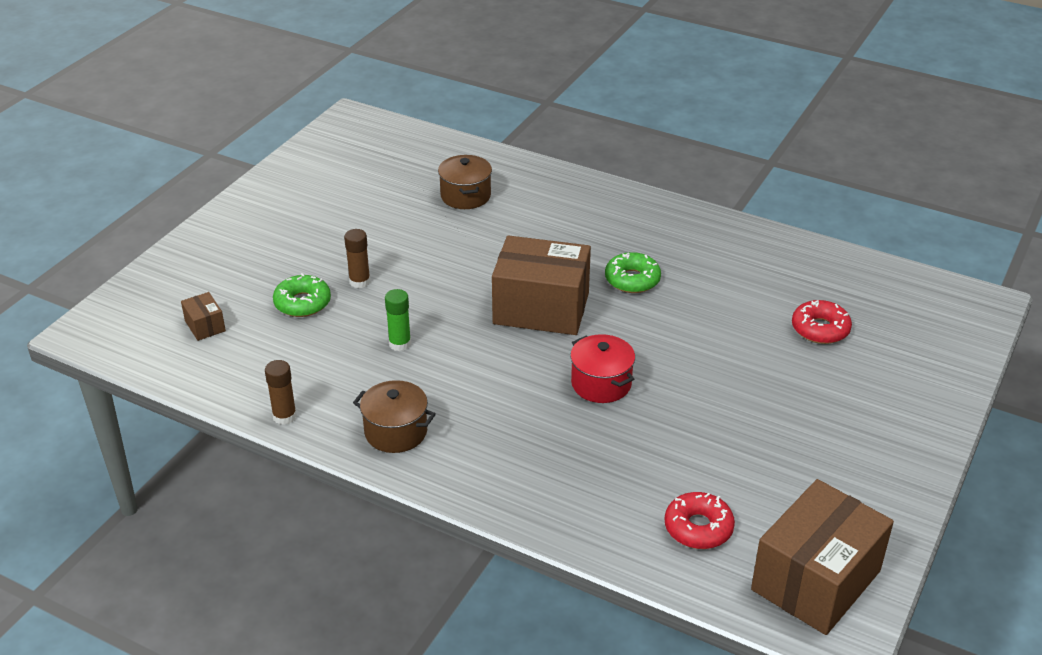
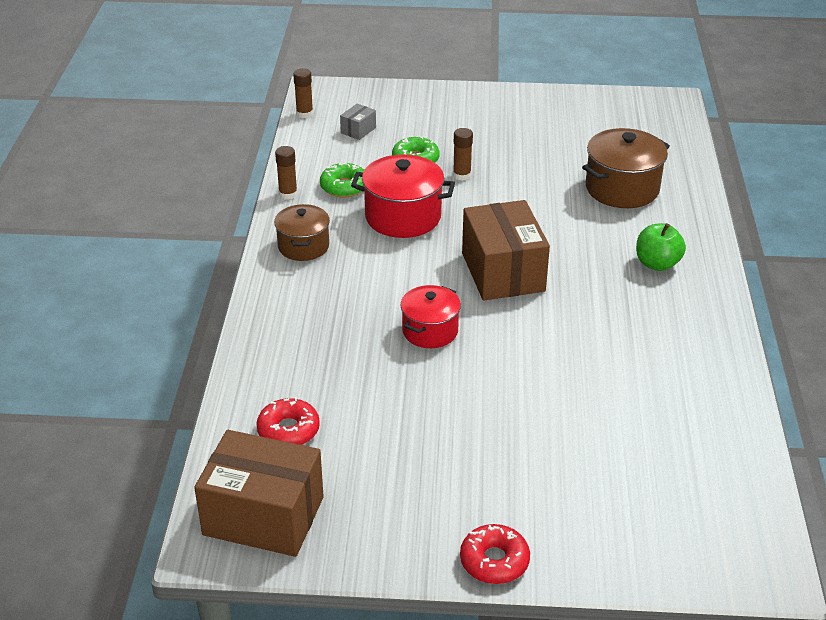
camera: 65 degrees right, 0 degrees up
(127, 357) = (304, 114): none -> brown glue stick
(205, 326) = (358, 130): brown box -> grey box
(400, 344) = (403, 217): green glue stick -> red pot
(465, 196) = (622, 189): brown pot -> brown pot, size x1.53
(591, 218) = (657, 264): none -> green apple
(632, 280) = (587, 311): green donut -> green donut (344, 187)
(820, 329) = (614, 449): red donut -> red donut (494, 561)

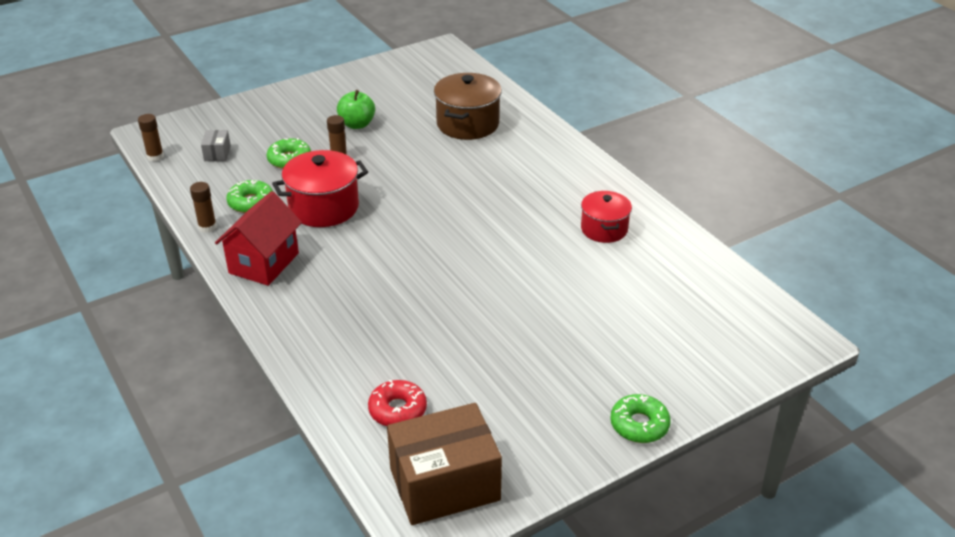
camera: 35 degrees left, 0 degrees up
(303, 246) = (264, 263): brown pot -> red house
(430, 331) = (431, 284): red pot -> red pot (604, 229)
(494, 561) = (639, 425): red donut -> green donut
(502, 272) = (442, 218): brown box -> none
(657, 264) = (543, 168): green apple -> green apple (357, 124)

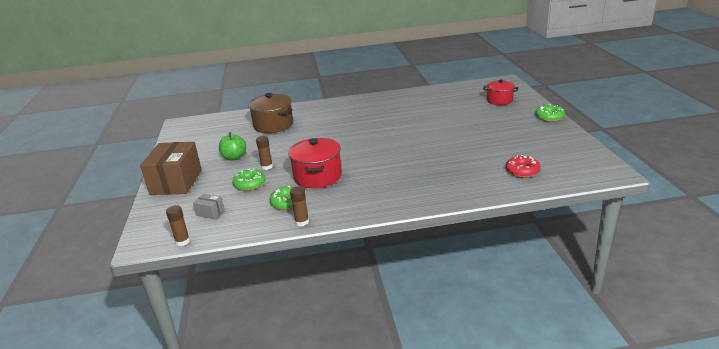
camera: 65 degrees left, 10 degrees down
(264, 263) = (362, 202): red house -> none
(444, 484) = (581, 164): brown box -> brown box (176, 182)
(604, 229) = (402, 105): red pot -> red pot (499, 100)

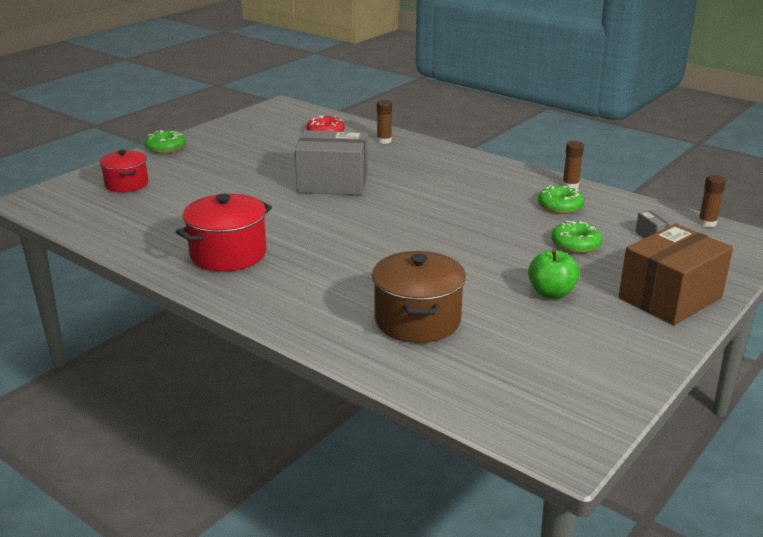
camera: 135 degrees left, 0 degrees up
(267, 167) = (527, 254): brown glue stick -> brown glue stick (384, 141)
(317, 176) = (490, 214): red pot -> red pot (228, 254)
(426, 147) = (332, 183): none -> grey box

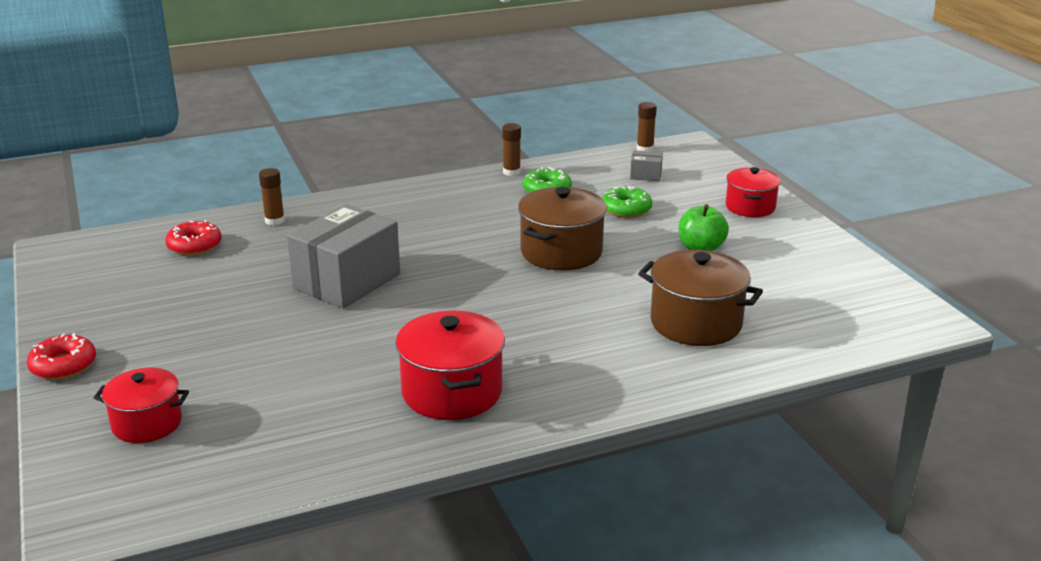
camera: 60 degrees left, 0 degrees up
(165, 148) = (63, 366): green donut -> red donut
(465, 238) = (561, 252): none -> brown pot
(670, 298) = (750, 207): brown box -> red pot

